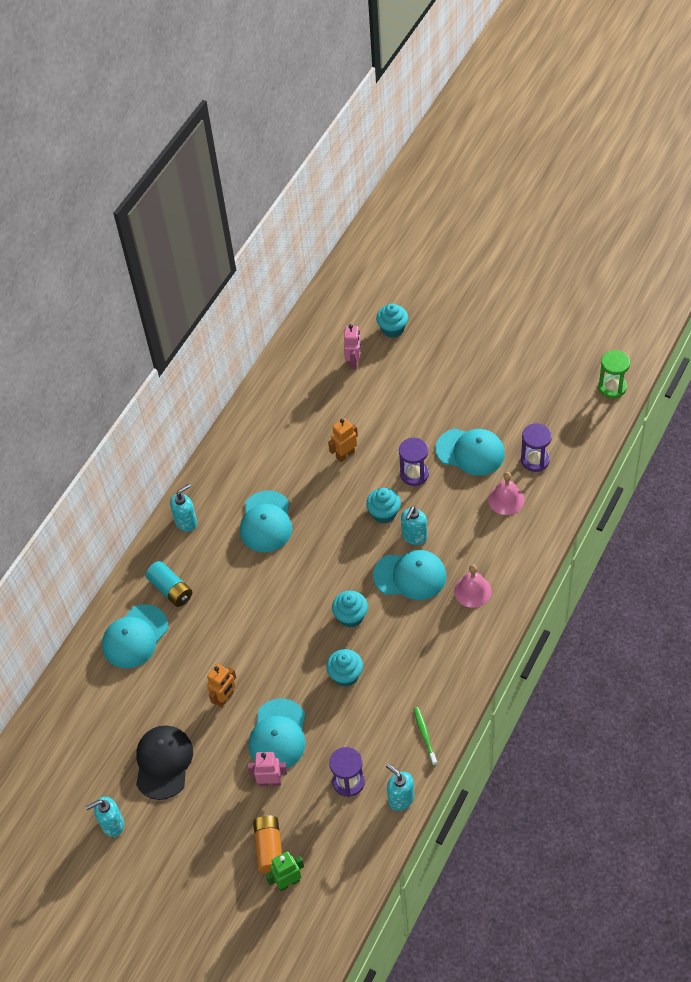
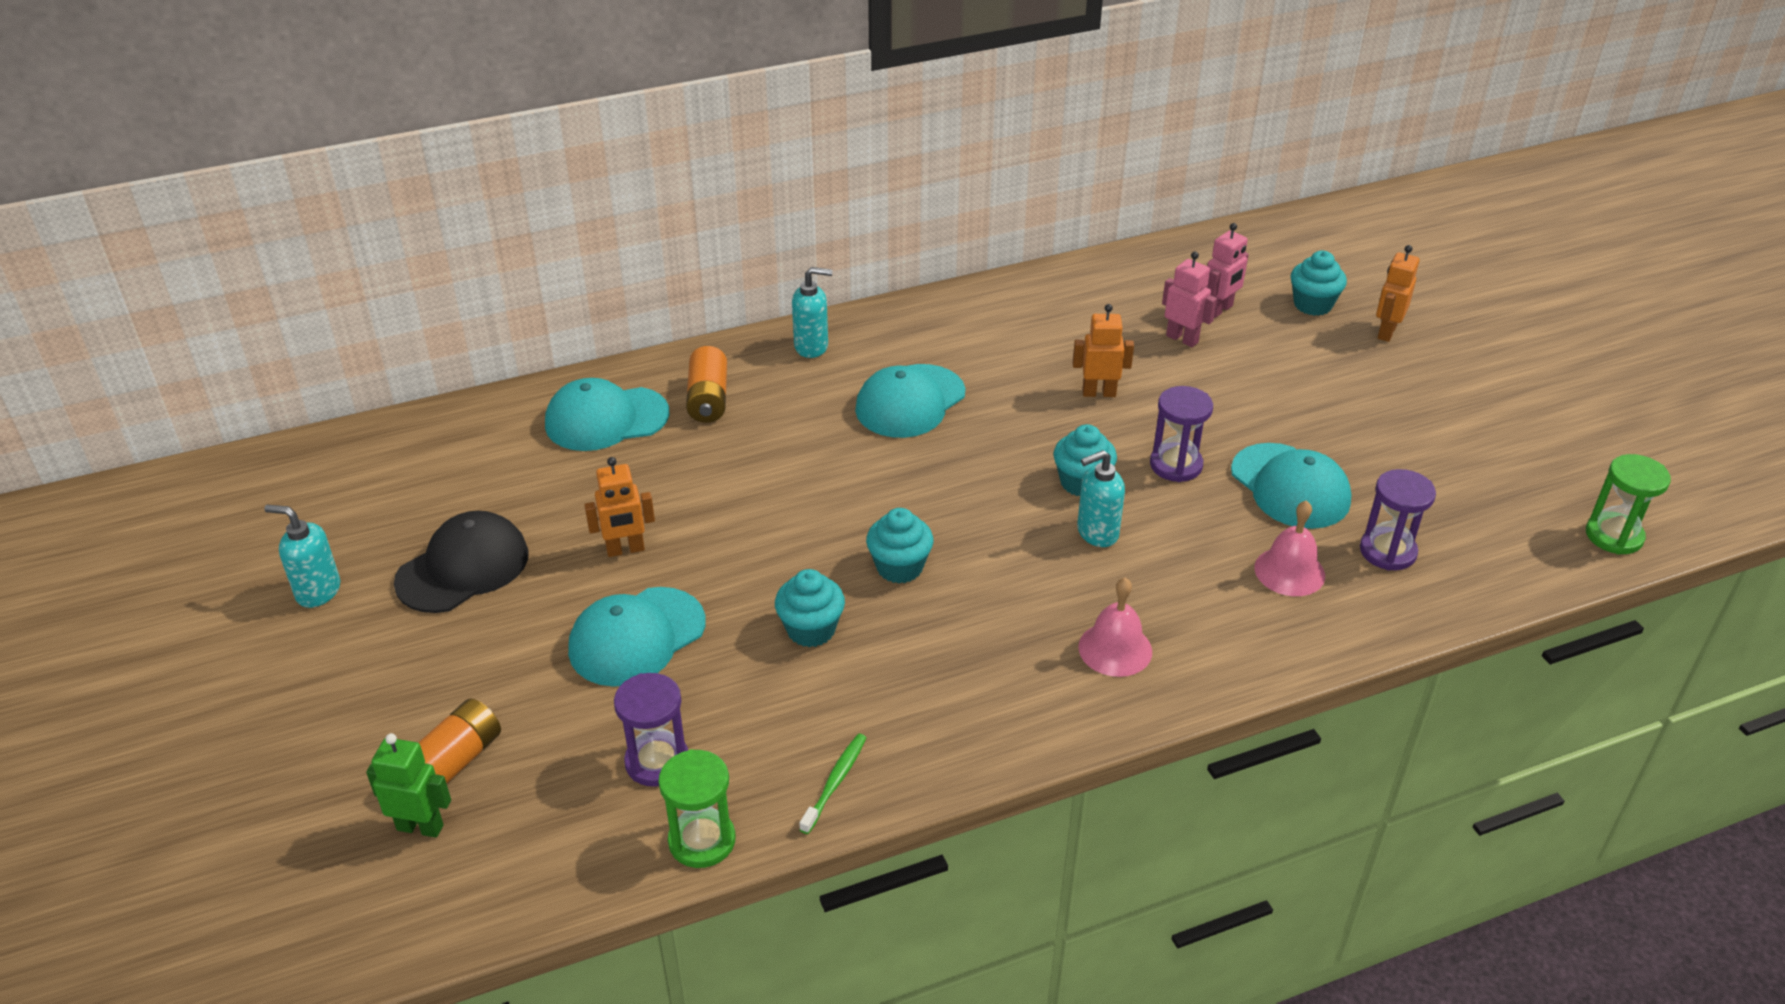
camera: 35 degrees right, 15 degrees down
(170, 589) = (708, 399): turquoise battery -> orange battery
(270, 782) = (557, 684): pink robot -> pink robot (1182, 339)
(401, 799) = (702, 841): turquoise soap dispenser -> green hourglass
(410, 576) = (1039, 573): turquoise cap -> none
(438, 325) = (1386, 332): none -> orange robot

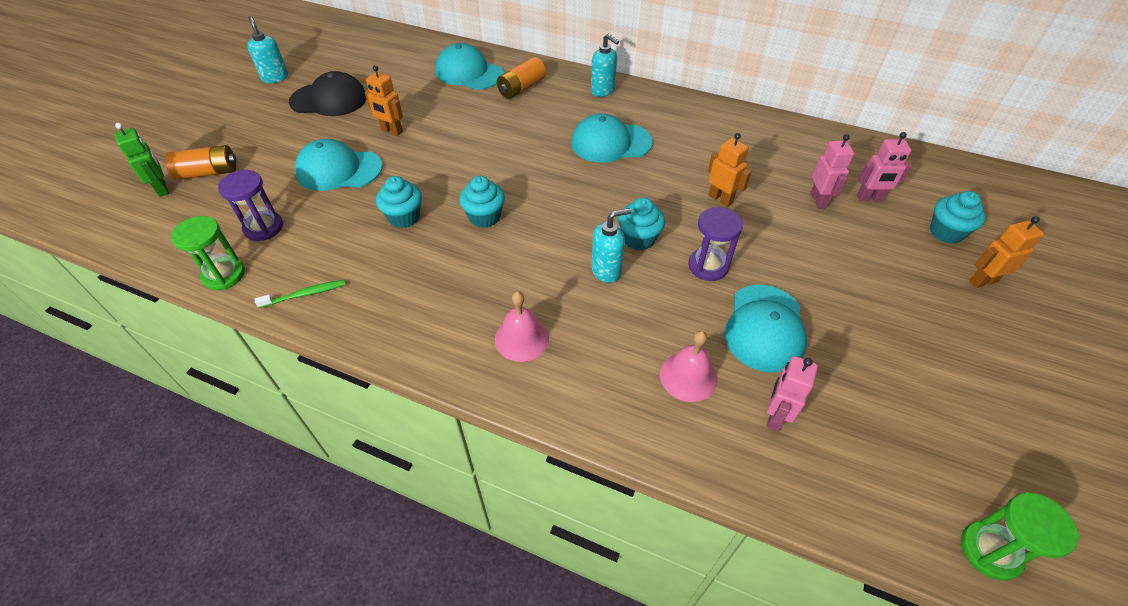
camera: 45 degrees right, 10 degrees up
(1097, 533) = (606, 270): turquoise soap dispenser -> turquoise soap dispenser turned 135 degrees clockwise
(1387, 551) = (775, 416): purple hourglass -> pink robot

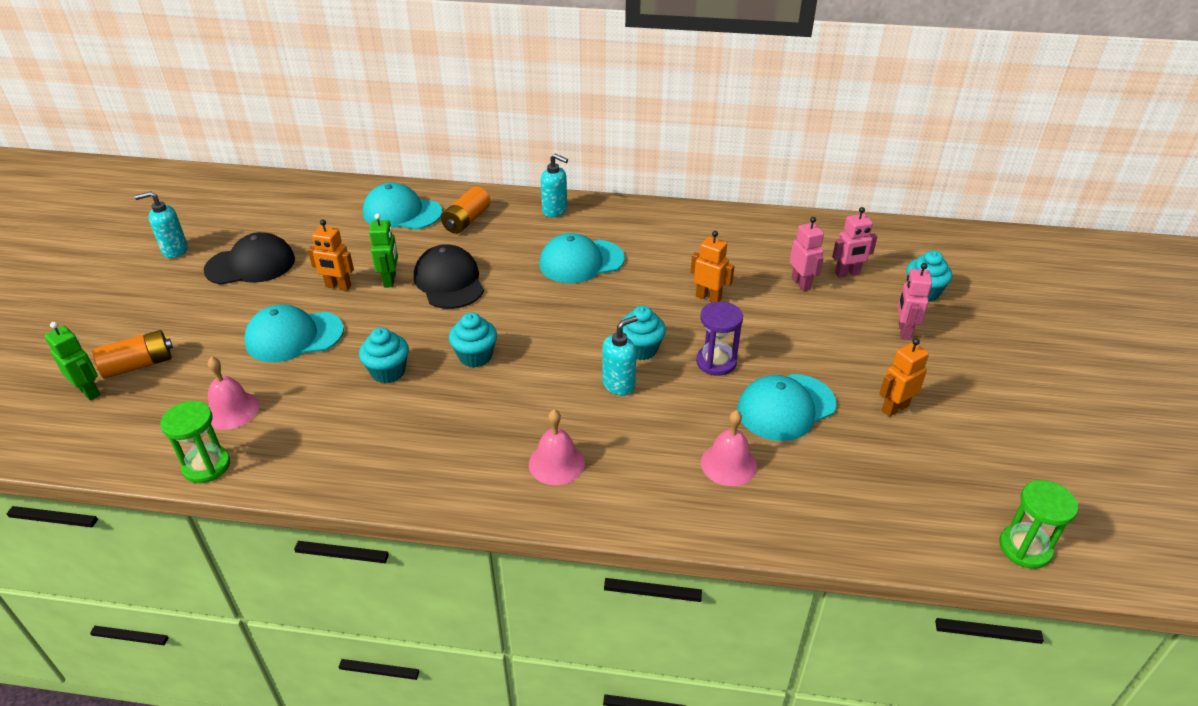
camera: 15 degrees left, 10 degrees down
(263, 227) = (232, 410): purple hourglass -> pink bell
(275, 77) = (175, 250): turquoise soap dispenser -> turquoise soap dispenser turned 60 degrees counterclockwise
(304, 294) = (308, 467): green toothbrush -> none
(437, 132) = (390, 280): none -> green robot
(486, 142) = (449, 281): none -> black cap
(765, 328) = (785, 407): turquoise cap -> turquoise cap turned 60 degrees clockwise
(775, 416) = (817, 481): pink robot -> pink robot (904, 331)
(982, 281) = (965, 330): orange robot -> orange robot (894, 408)

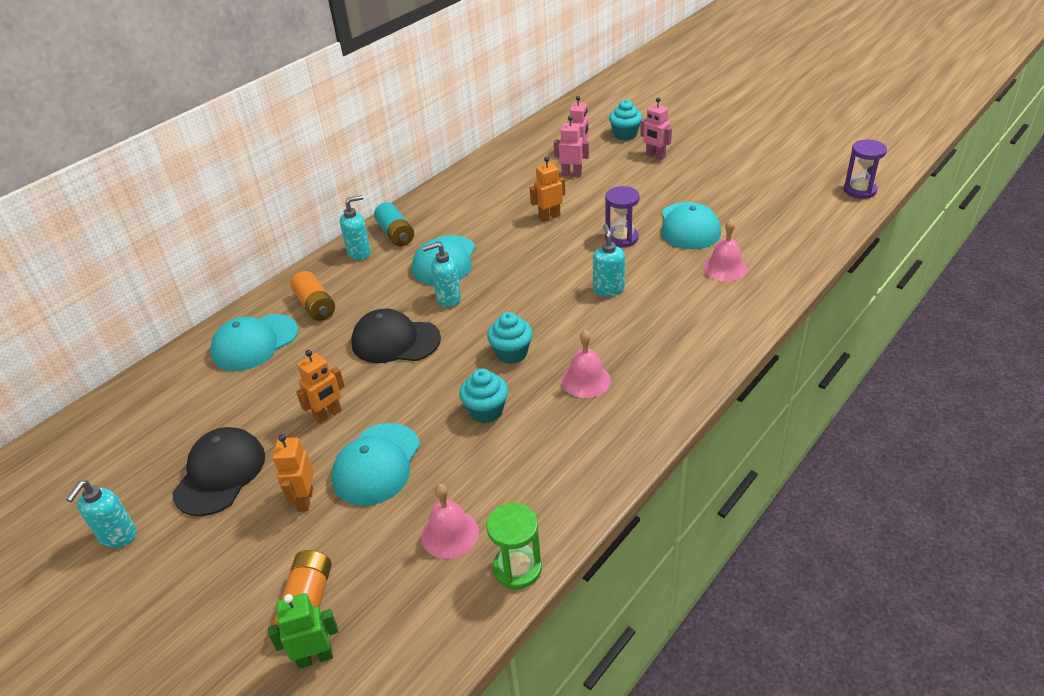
camera: 55 degrees left, 0 degrees up
(390, 280) = (354, 377): green robot -> none
(527, 287) = (448, 299): none -> turquoise soap dispenser
(556, 463) = (669, 346): pink bell -> pink bell (586, 380)
(598, 218) = (396, 234): none -> turquoise battery
(641, 349) = (578, 266): turquoise cupcake -> none
(894, 408) = (721, 187): orange robot -> orange robot (304, 500)
(1024, 548) = (859, 190): green hourglass -> purple hourglass

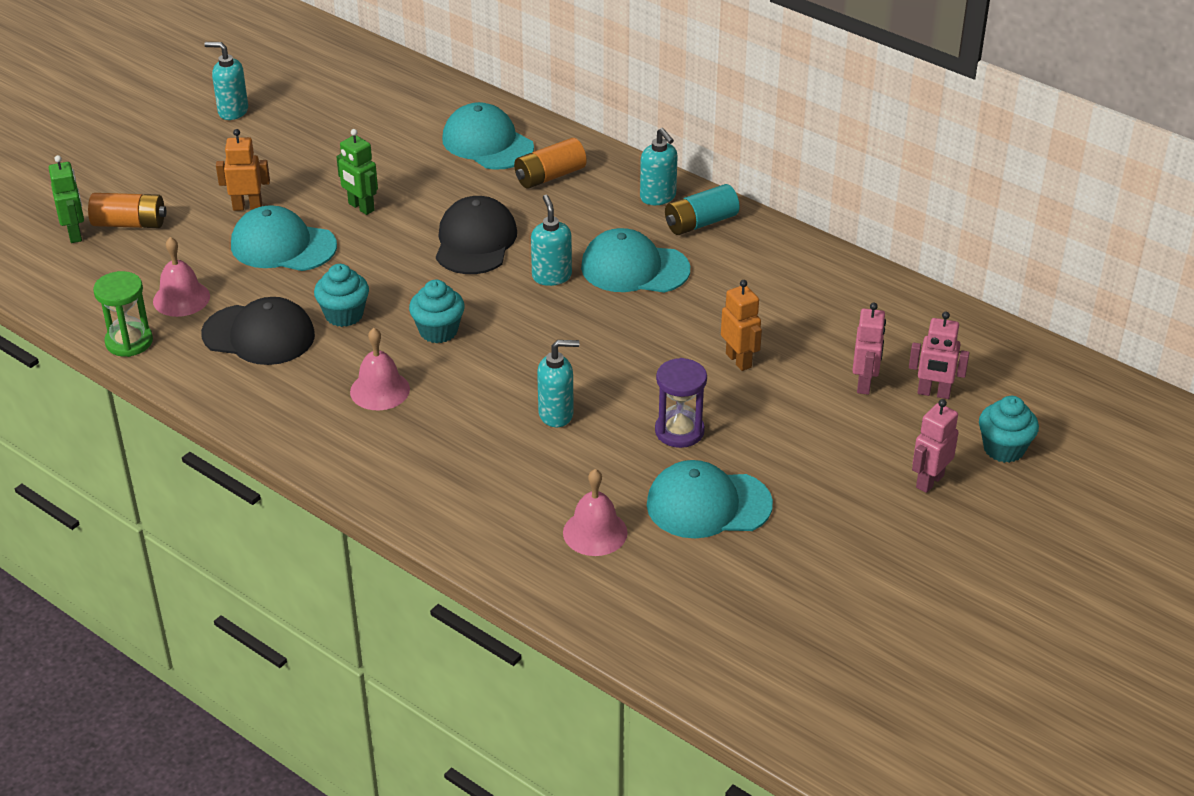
camera: 85 degrees right, 0 degrees up
(220, 474) = (294, 153): black cap -> black cap (259, 335)
(328, 415) = (361, 207): orange robot -> green robot
(859, 190) = (816, 730): purple hourglass -> none

